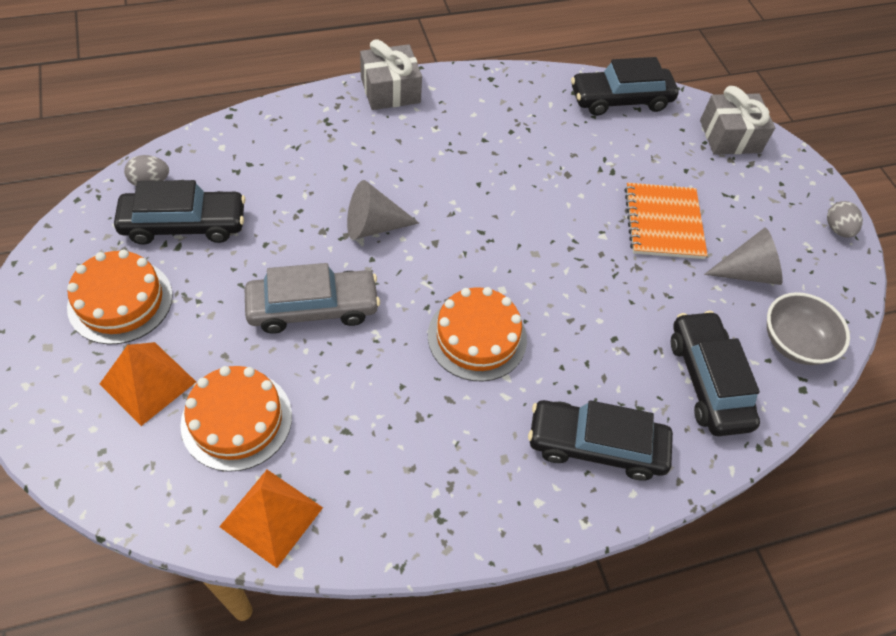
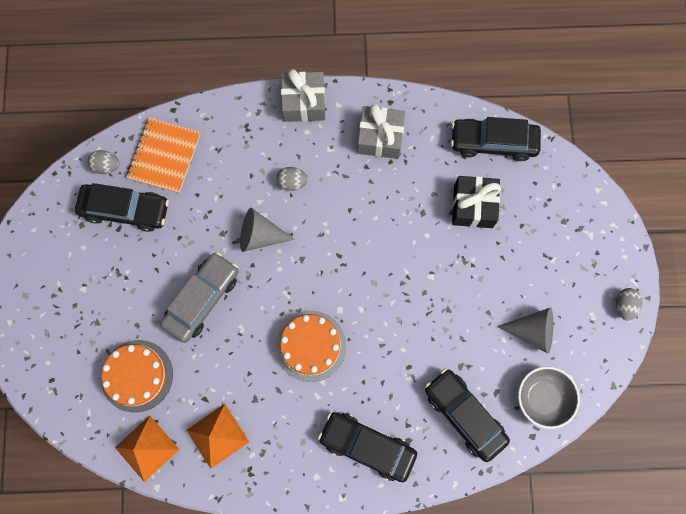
camera: 20 degrees right, 20 degrees up
(120, 301) = (74, 268): orange cake -> none
(148, 382) = (85, 336): orange pyramid -> orange pyramid (217, 435)
(313, 308) = (202, 299): grey car -> grey car turned 60 degrees counterclockwise
(399, 166) = (292, 182): none -> grey egg
(623, 160) = (473, 206): none -> black gift
(663, 222) = (483, 273): orange notebook -> orange notebook (164, 156)
(707, 381) = (464, 415): black car -> black car turned 45 degrees counterclockwise
(730, 136) = (573, 197): grey gift -> grey gift (380, 138)

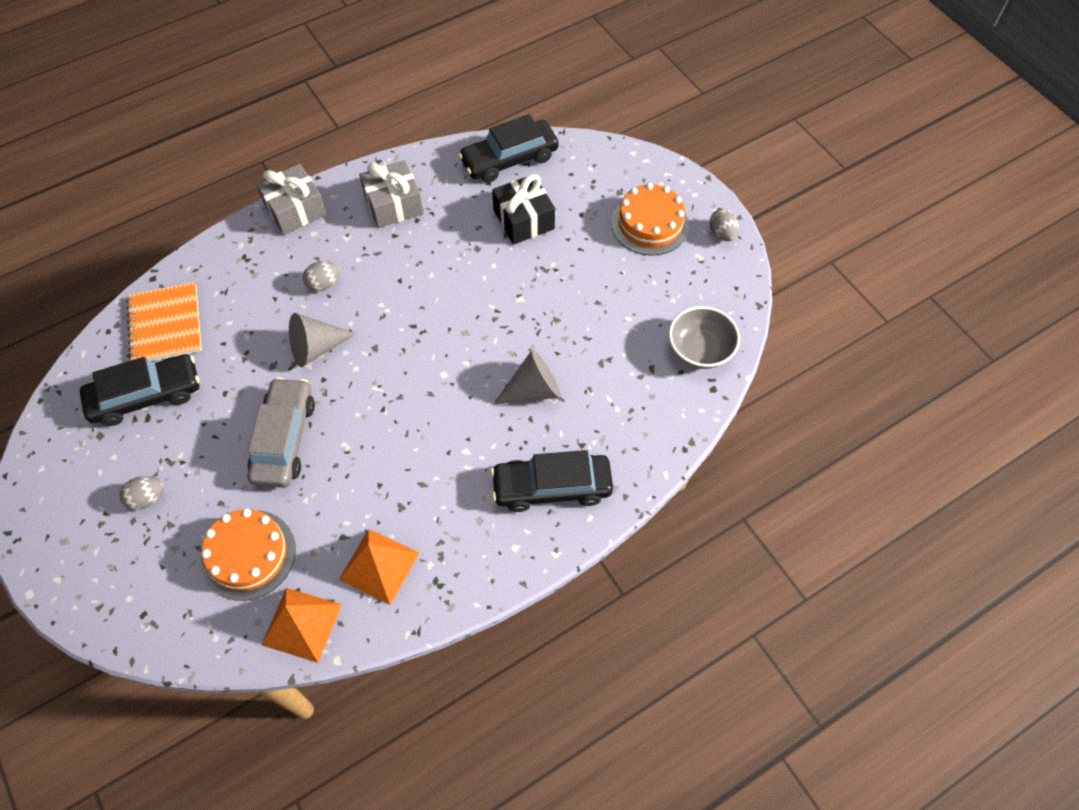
camera: 30 degrees left, 15 degrees down
(107, 166) = (101, 364): grey egg -> grey egg (147, 498)
(310, 346) = (432, 423): orange cake -> orange cake (650, 224)
(464, 415) = (633, 405): black car -> none
(532, 331) = (651, 297): grey cone -> grey cone (533, 390)

